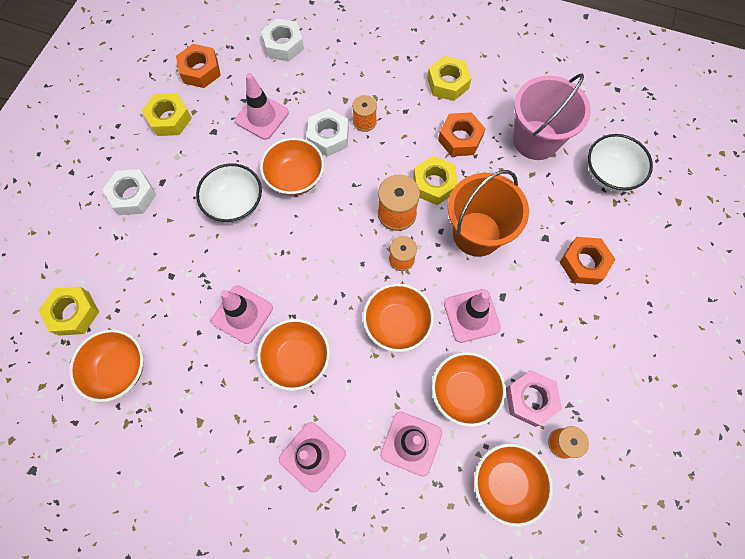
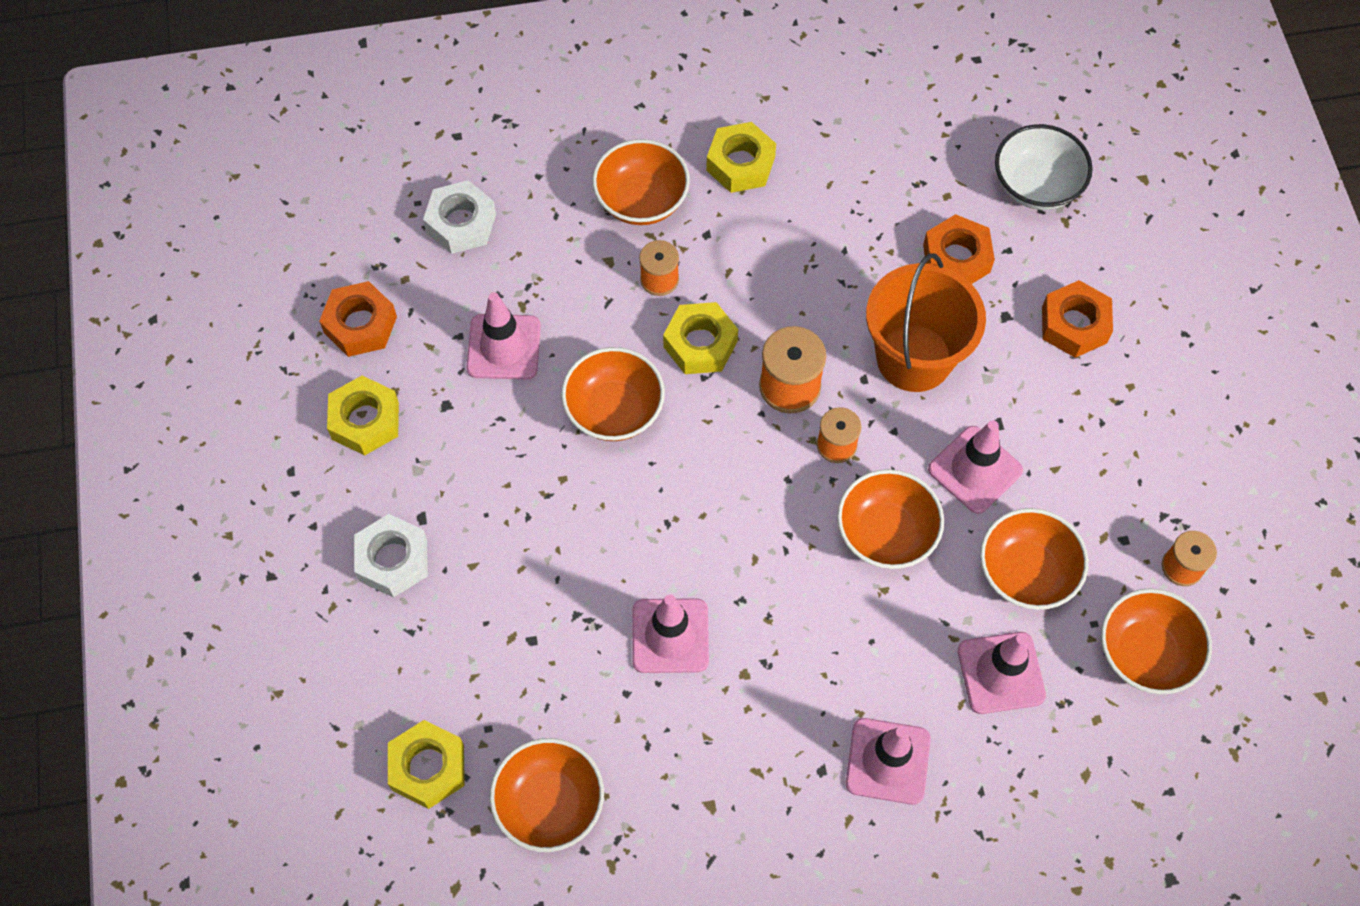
camera: 30 degrees left, 5 degrees down
(235, 203) = (552, 492): white bowl -> none
(297, 359) = (785, 652): orange bowl -> orange bowl (641, 200)
(328, 137) = (622, 327): white nut -> none
(434, 184) = (814, 319): yellow nut -> yellow nut (700, 344)
(460, 138) = (808, 236): orange nut -> orange nut (956, 258)
(530, 399) = (1112, 535): pink nut -> none
(535, 140) = (912, 187): pink bucket -> none

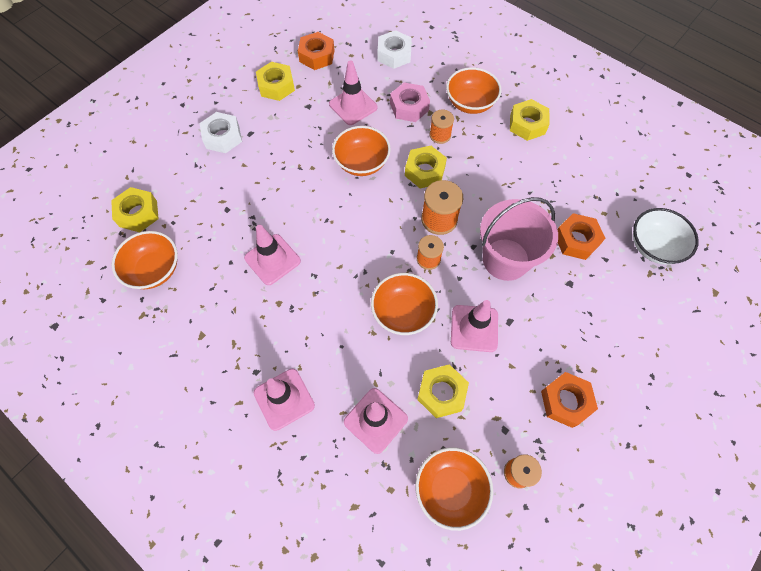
camera: 50 degrees right, 0 degrees up
(575, 279) = (409, 107): none -> pink nut
(914, 358) = (505, 259): orange bucket -> pink bucket
(1026, 572) = (441, 393): orange bowl -> yellow nut
(1074, 325) = (599, 318): orange nut -> orange nut (565, 401)

